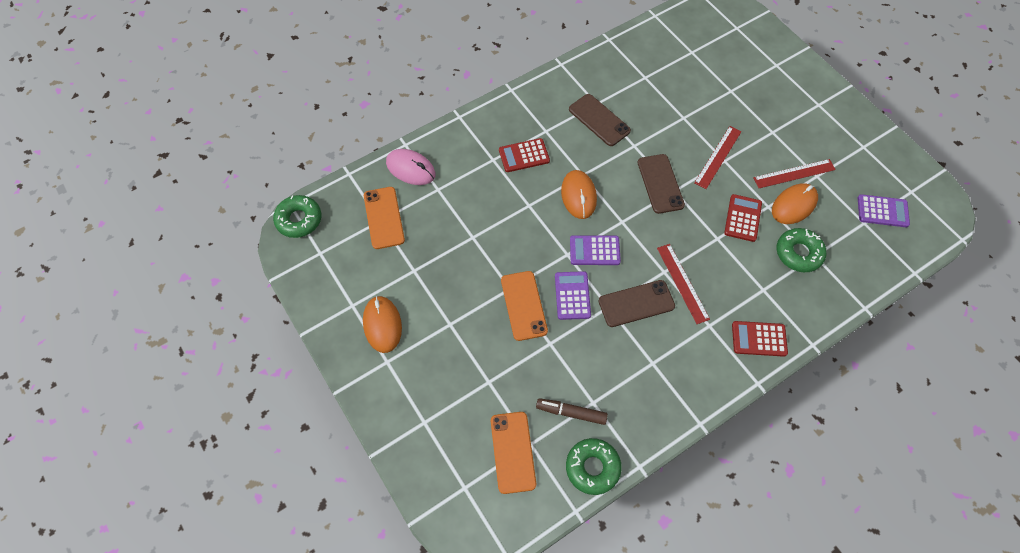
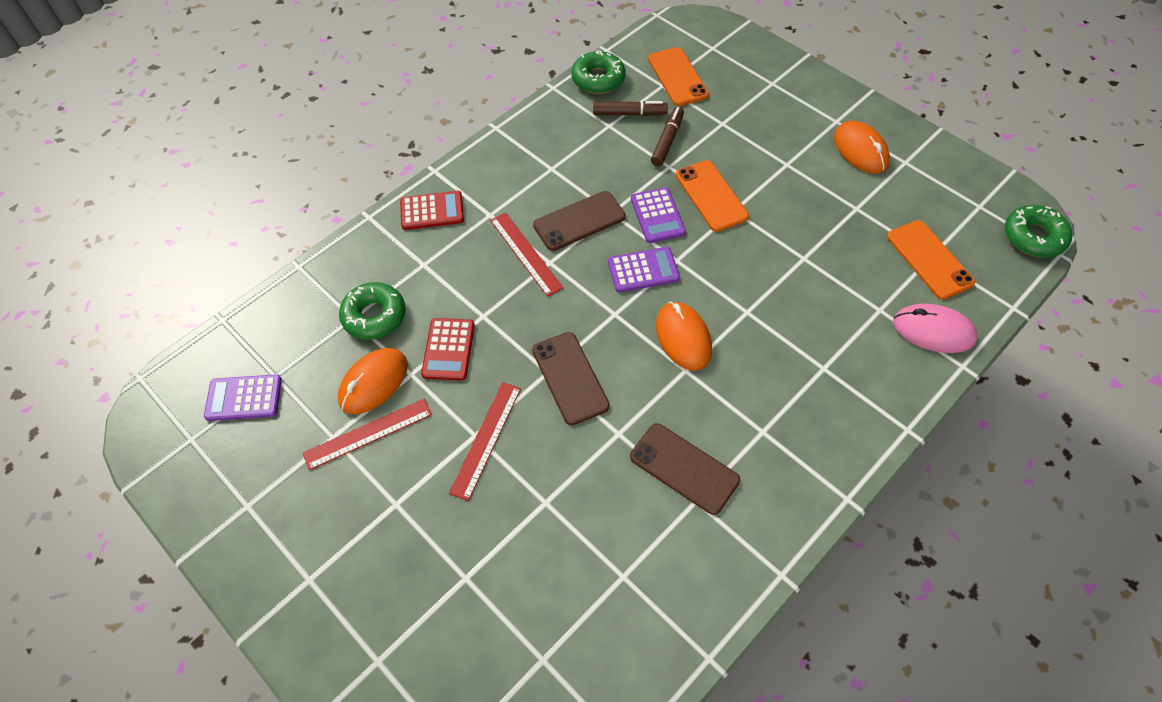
camera: 170 degrees right, 5 degrees down
(524, 156) = (781, 382): red calculator -> none
(544, 371) = (667, 141): none -> brown marker

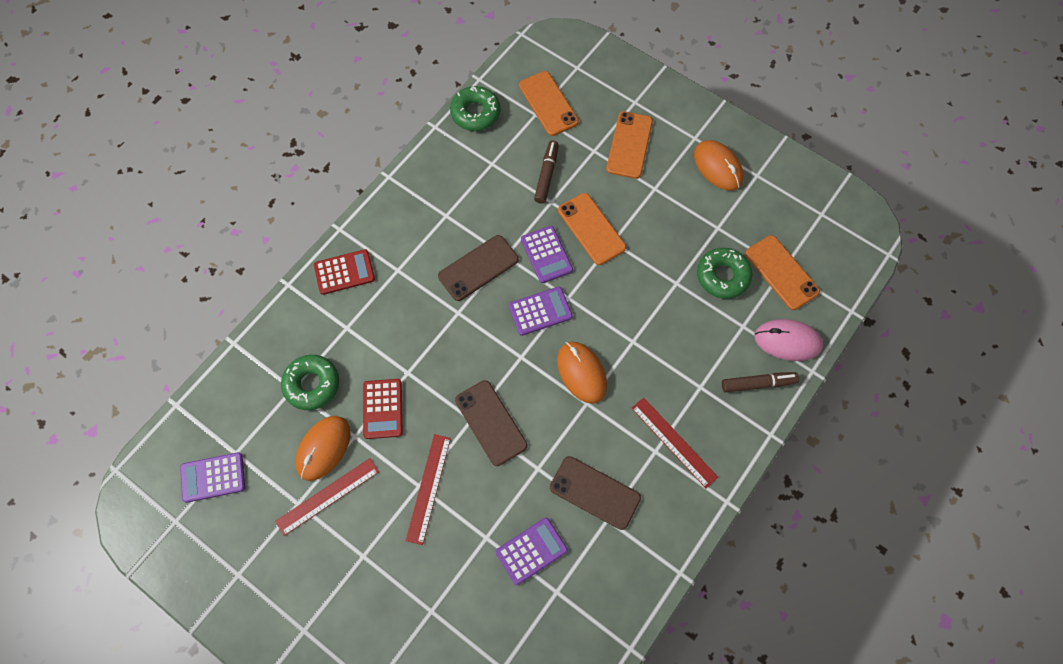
camera: 10 degrees left, 10 degrees up
(526, 253) = (435, 306): red ruler -> red ruler (674, 442)
(598, 524) = (531, 551): none -> purple calculator
(629, 113) = (508, 149): brown marker -> brown marker (757, 384)
(762, 121) = (629, 145): none -> orange phone
(1033, 237) = (867, 240): green donut -> green donut (722, 276)

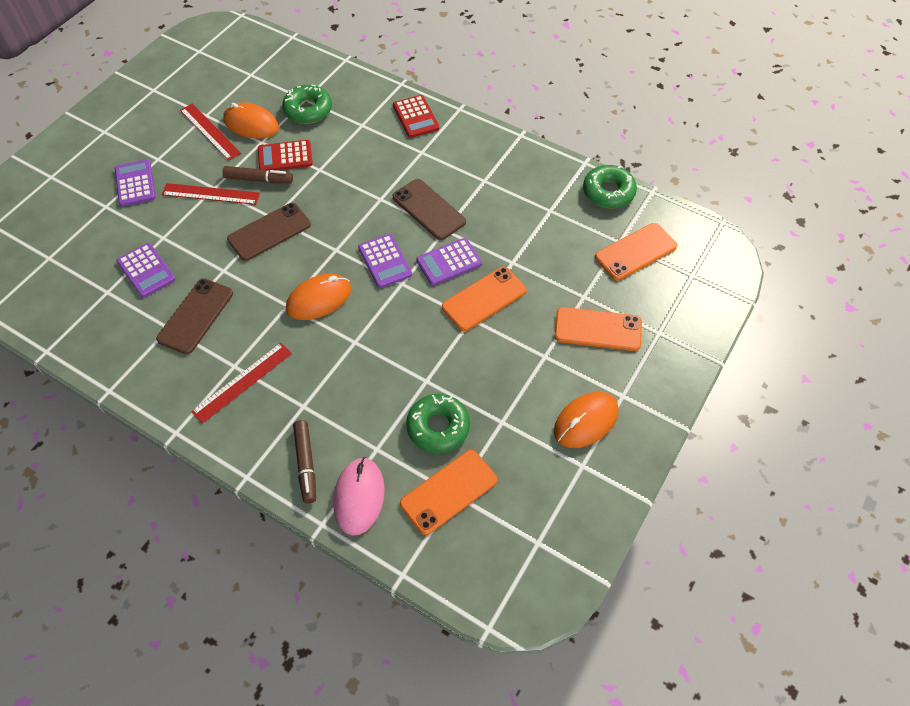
camera: 85 degrees right, 10 degrees down
(213, 477) = (231, 65): purple calculator -> purple calculator (135, 183)
(546, 175) = (544, 256): brown marker -> brown marker (258, 179)

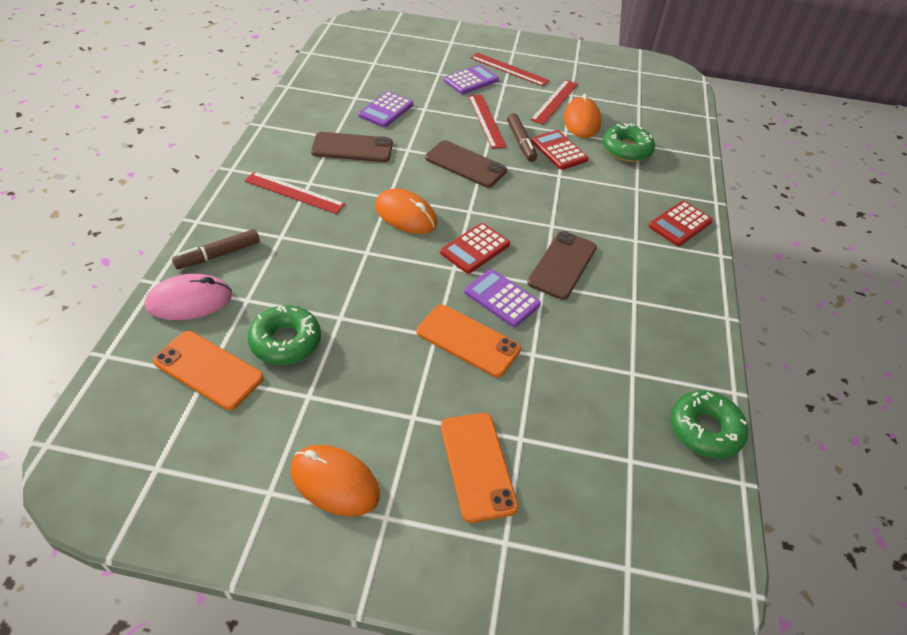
camera: 65 degrees right, 10 degrees down
(134, 146) = (509, 69): none -> red ruler
(385, 261) = (475, 249): purple calculator -> red calculator
(635, 252) = (625, 484): orange phone -> none

